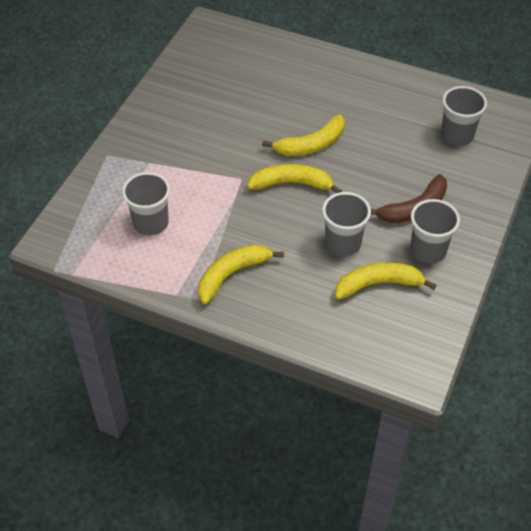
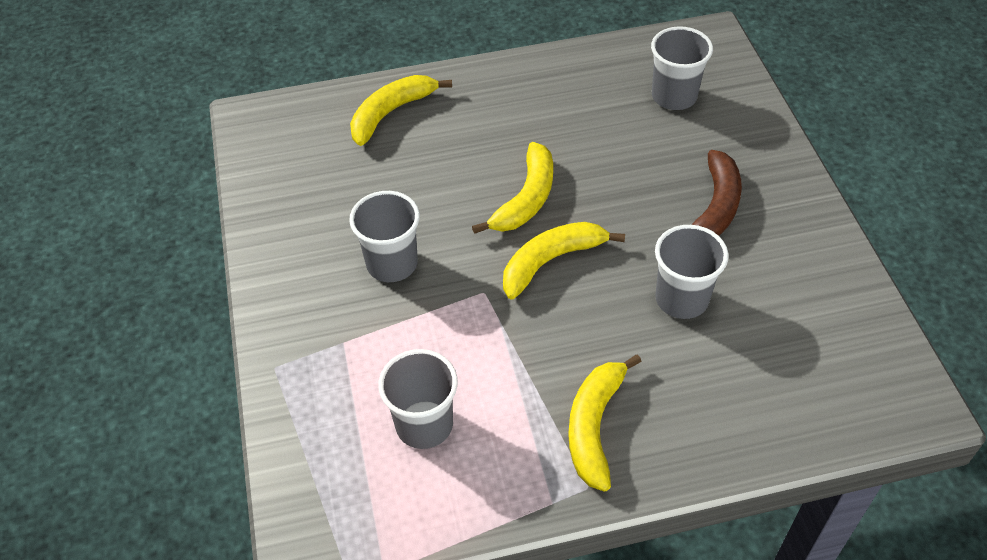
camera: 35 degrees left, 0 degrees up
(378, 284) = (769, 325): yellow banana -> yellow banana (391, 113)
(428, 250) = (779, 249): grey cup -> grey cup (392, 264)

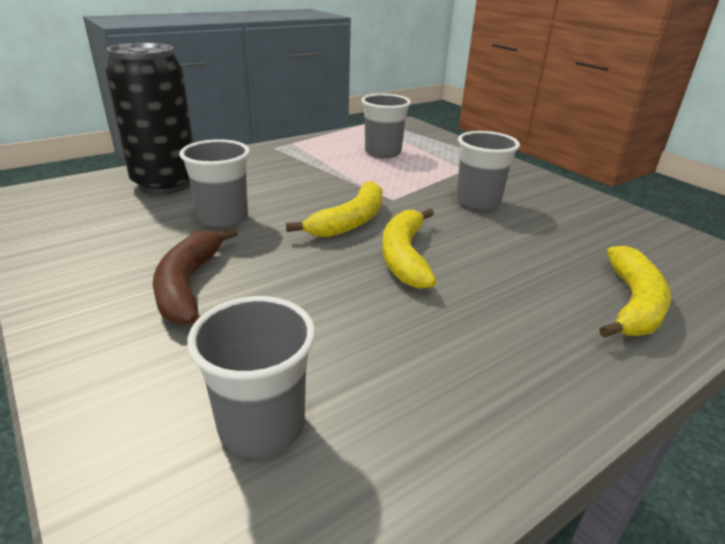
camera: 155 degrees right, 20 degrees down
(594, 426) = (277, 163): yellow banana -> none
(750, 396) = (165, 183): none -> black can

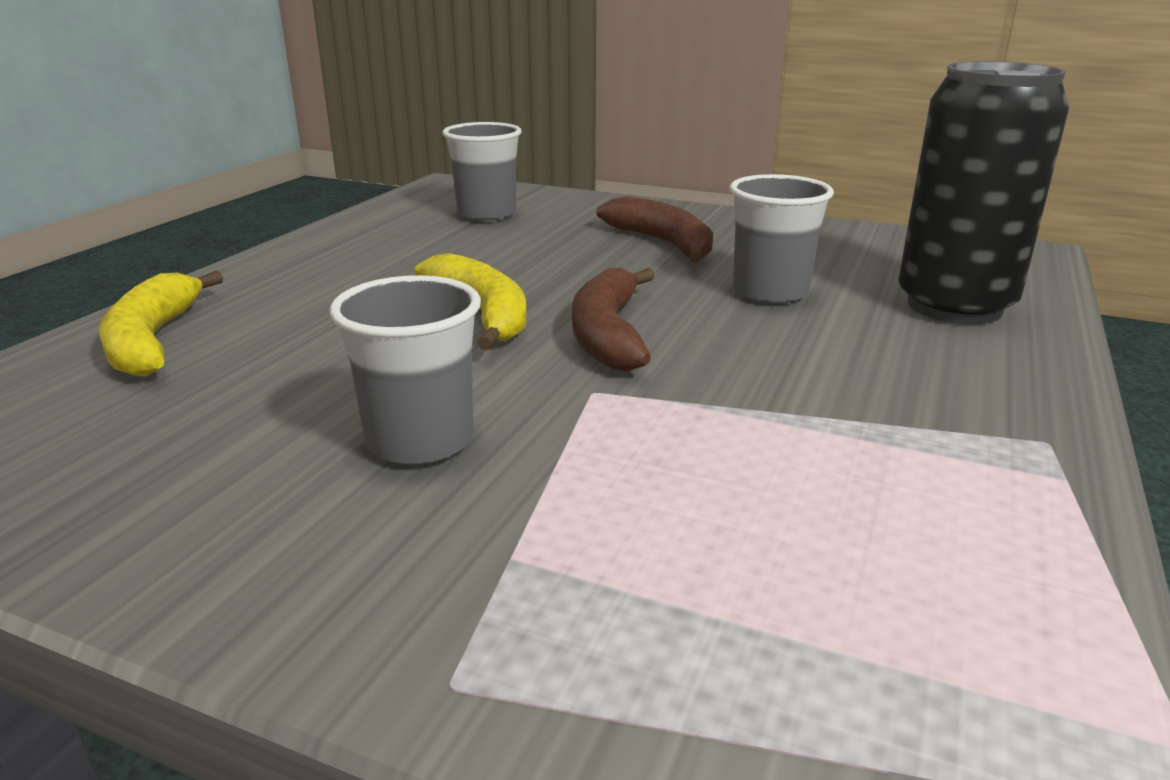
camera: 150 degrees right, 5 degrees down
(350, 221) = (608, 334): yellow banana -> brown banana
(383, 152) = (807, 539): grey cup -> none

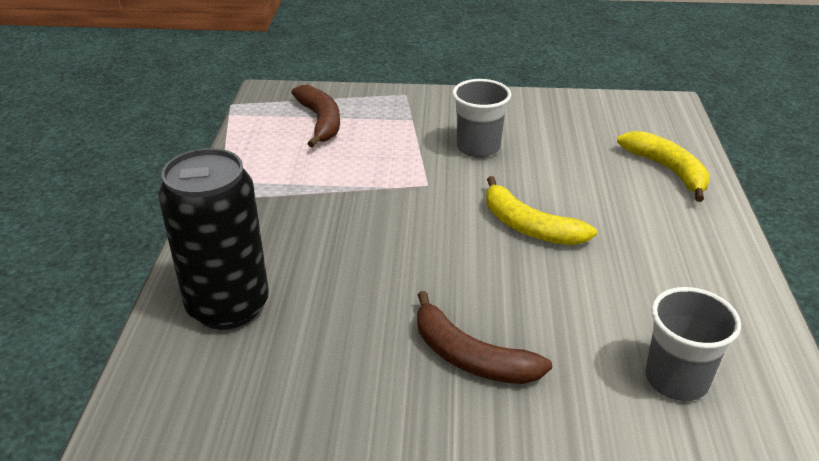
camera: 160 degrees right, 10 degrees up
(608, 334) = (444, 225): brown banana -> brown banana (320, 121)
(770, 292) = (360, 294): grey cup -> none

